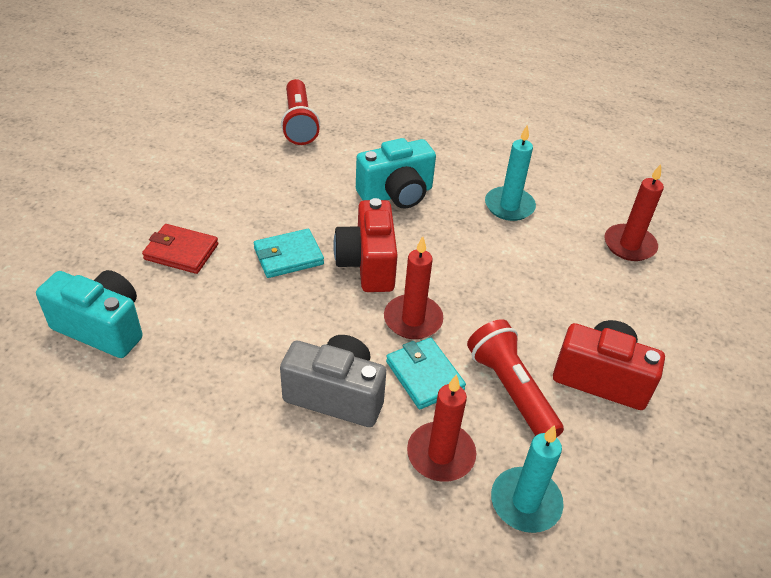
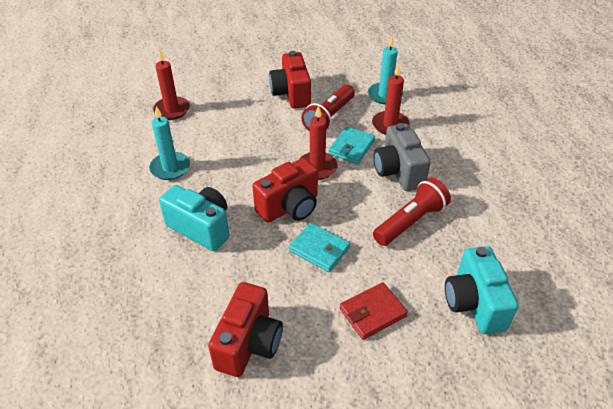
camera: 120 degrees left, 0 degrees up
(181, 252) = (372, 312): red wallet -> red wallet turned 75 degrees clockwise
(240, 171) = (249, 343): none -> red camera
(299, 123) = (139, 348): red flashlight -> red flashlight (410, 222)

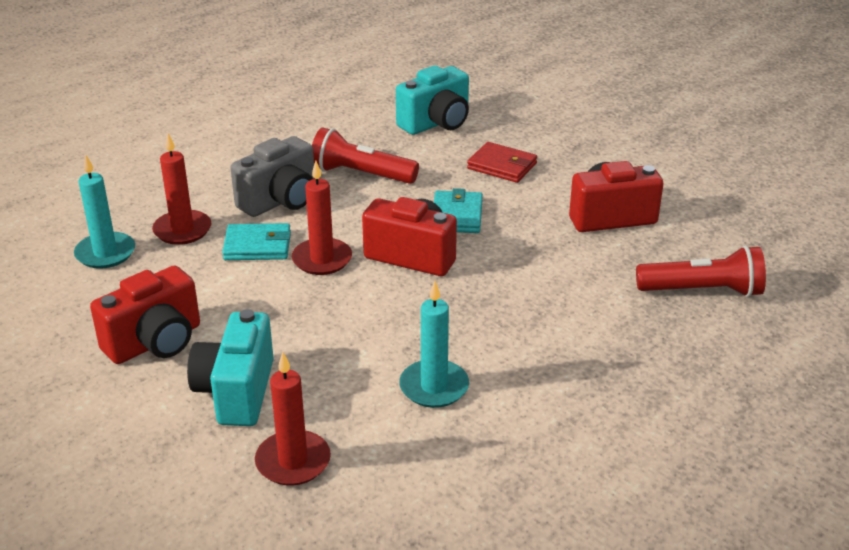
camera: 120 degrees left, 10 degrees down
(201, 228) = (510, 307): turquoise camera -> turquoise camera (236, 392)
(329, 117) = (198, 285): red flashlight -> red flashlight (703, 291)

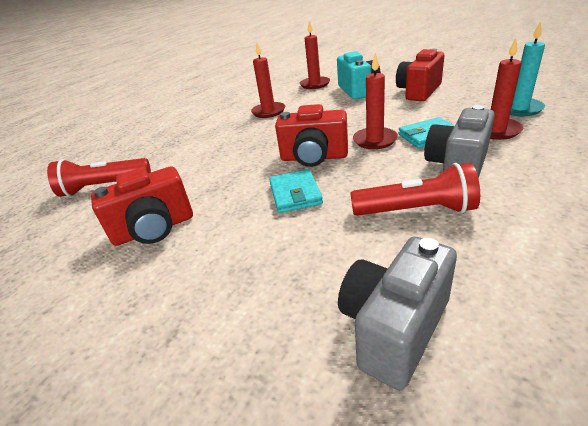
camera: 170 degrees right, 0 degrees up
(434, 387) = (268, 112): turquoise candle -> red candle
(436, 123) = (394, 328): turquoise camera -> grey camera
(502, 166) = (269, 265): red wallet -> none

